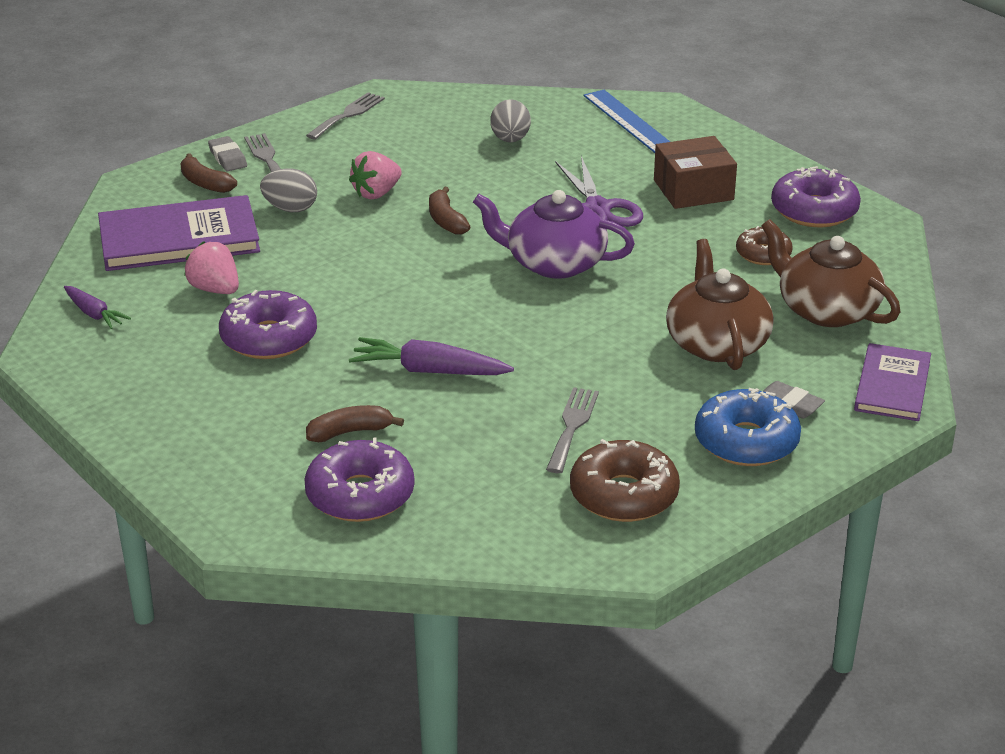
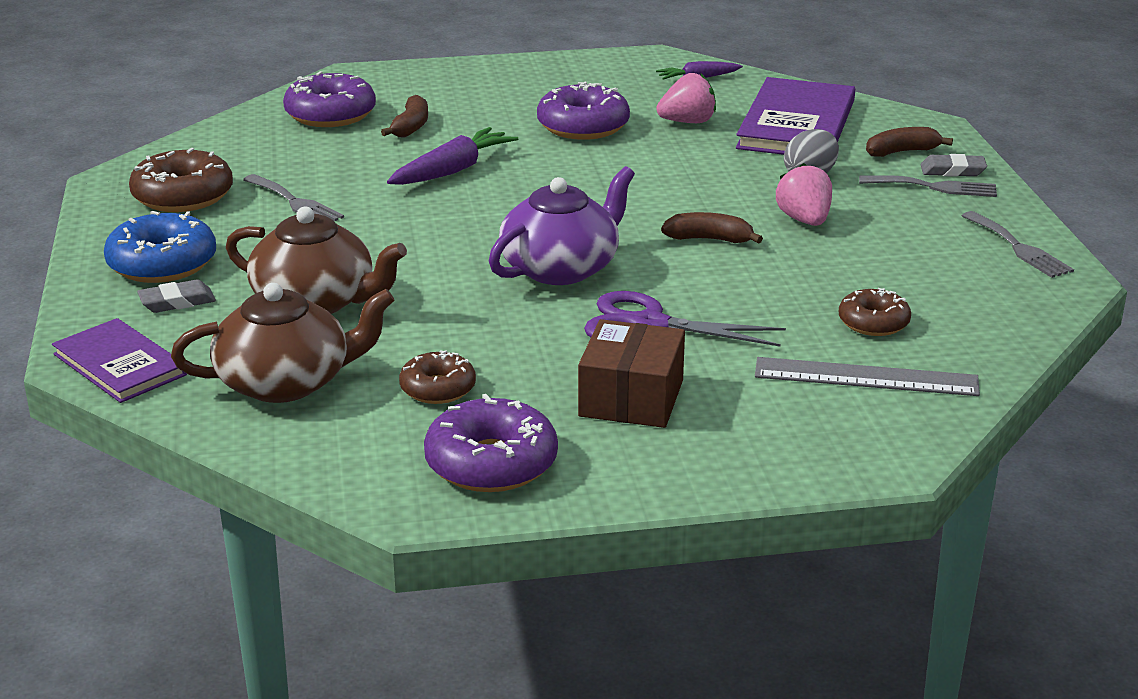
camera: 120 degrees right, 5 degrees down
(510, 140) = (873, 323): grey egg -> brown donut
(582, 129) = (866, 377): none -> grey ruler
(630, 122) = (858, 417): blue ruler -> none

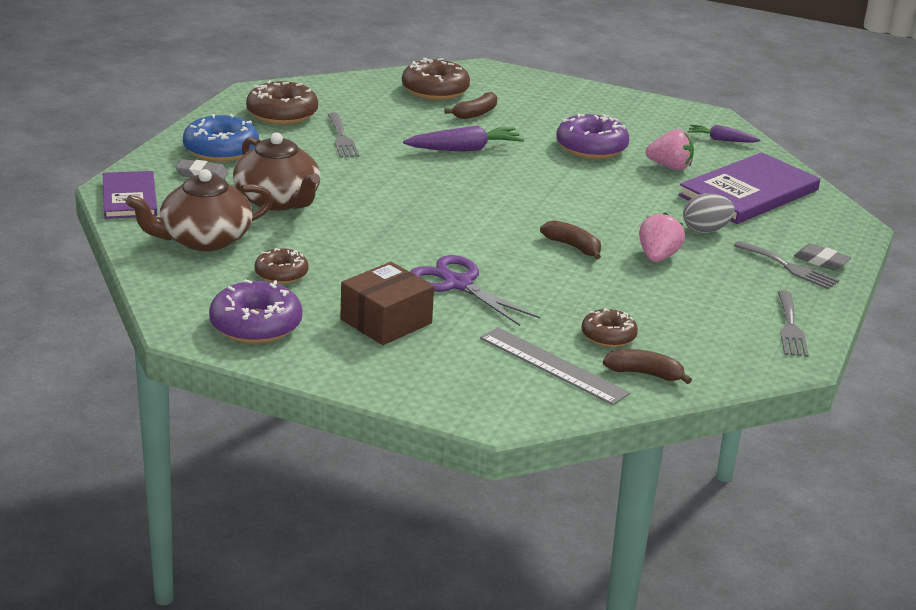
camera: 30 degrees right, 0 degrees up
(286, 382) = (203, 239): brown teapot -> brown teapot turned 135 degrees clockwise
(330, 114) = (435, 90): purple donut -> brown donut
(561, 268) = (450, 231): purple teapot -> none
(902, 152) = (801, 236): brown banana -> brown banana (645, 374)

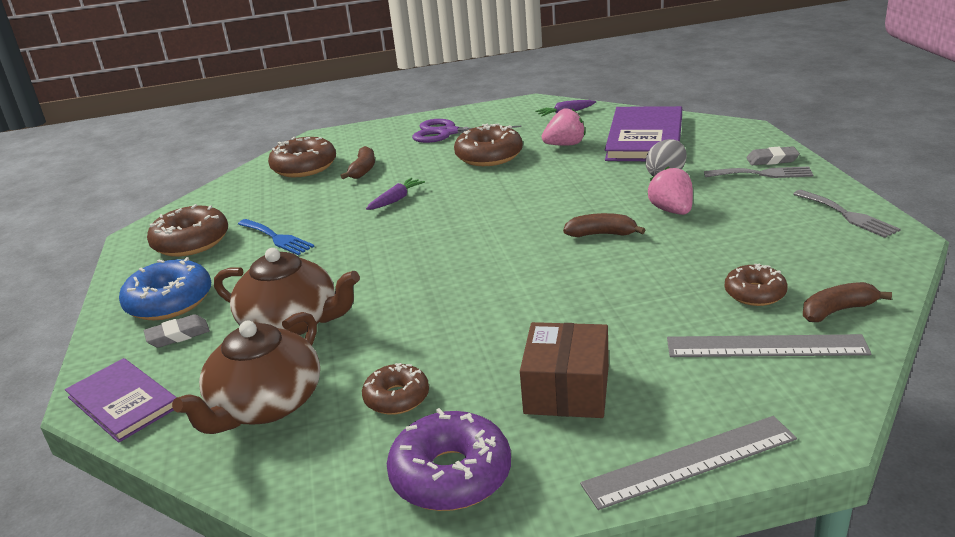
camera: 30 degrees left, 0 degrees up
(342, 138) = (277, 238): grey fork -> blue fork
(395, 389) = (690, 461): none -> grey ruler
(457, 284) = (569, 315): purple scissors -> purple scissors (448, 132)
(464, 149) = (396, 200): purple carrot -> purple carrot, size x0.61
(591, 147) = (489, 156): purple donut -> brown donut

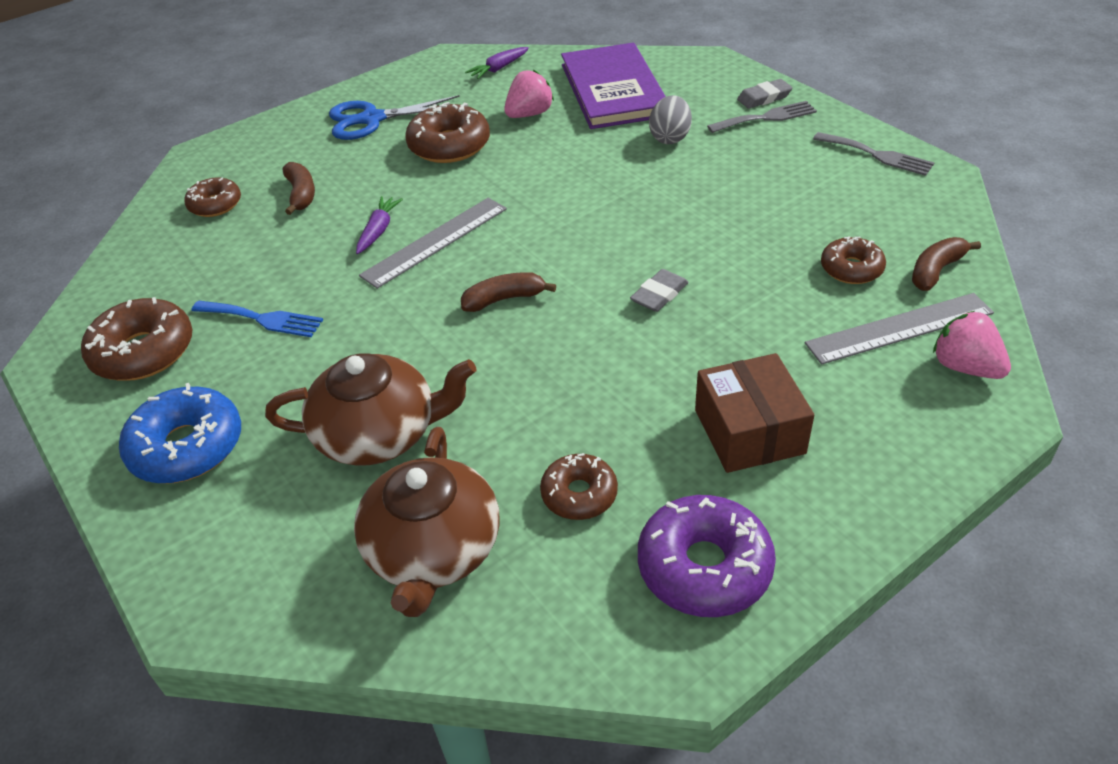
camera: 25 degrees left, 15 degrees up
(123, 402) = (243, 604): purple book -> none
(178, 335) = (240, 491): grey eraser -> grey eraser (659, 294)
(304, 167) = (215, 205): brown donut -> brown donut, size x0.62
(448, 132) = (372, 119): purple scissors -> blue scissors
(602, 234) = (653, 229): brown banana -> brown banana (504, 299)
(672, 211) = (706, 183): pink strawberry -> pink strawberry (965, 367)
(690, 461) = (914, 476): grey ruler -> grey ruler (435, 241)

